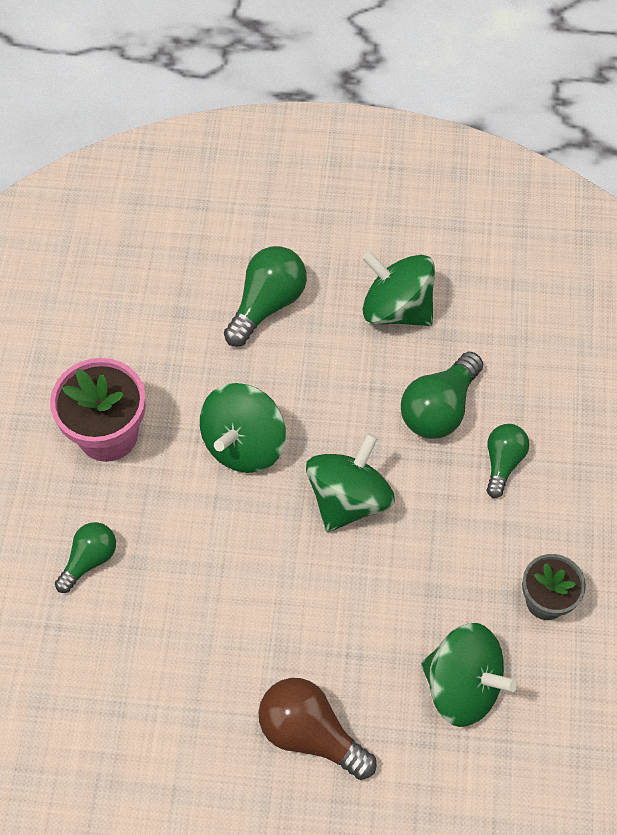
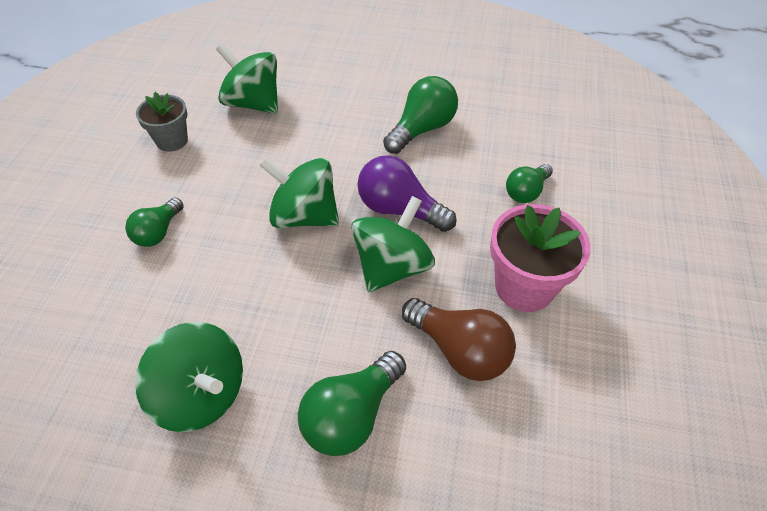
camera: 175 degrees left, 10 degrees down
(241, 519) = (399, 209): none -> purple light bulb
(310, 733) = (362, 90): brown light bulb -> brown light bulb (459, 350)
(348, 499) = (304, 216): green spinning top -> green spinning top turned 75 degrees clockwise
(439, 409) = (196, 282): green light bulb -> green light bulb (422, 129)

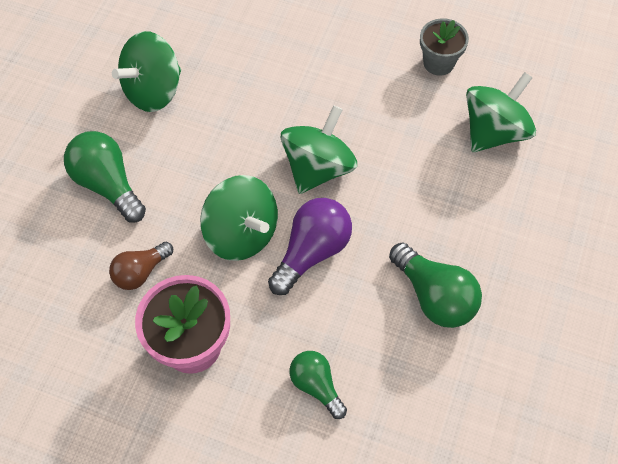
camera: 100 degrees right, 10 degrees up
(158, 232) = (318, 58): green light bulb -> none
(459, 350) = (141, 272): brown light bulb -> brown light bulb, size x0.64

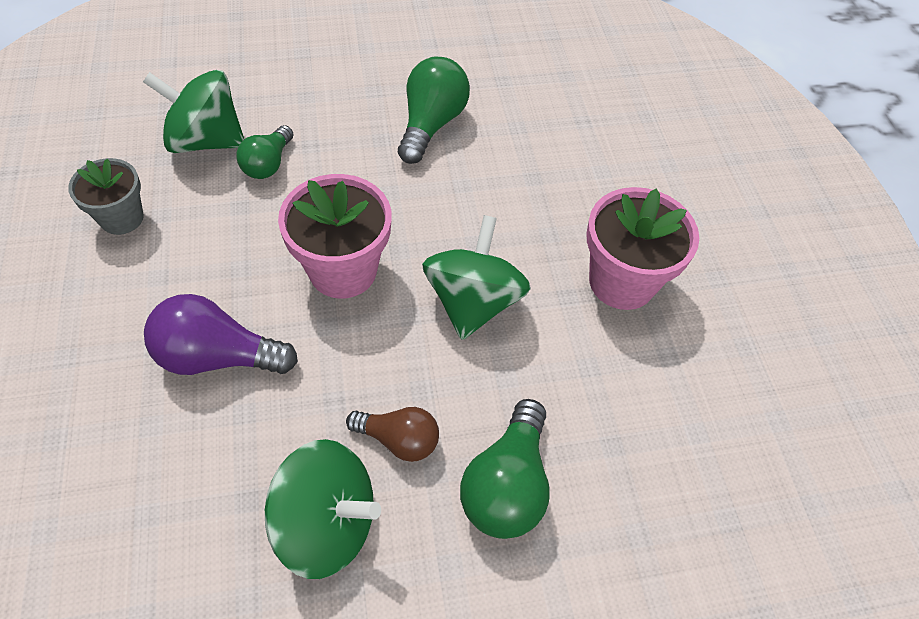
camera: 125 degrees left, 5 degrees down
(141, 272) = (586, 374): brown light bulb -> brown light bulb (398, 439)
(312, 252) = (450, 231): purple light bulb -> purple light bulb (218, 356)
(316, 386) = (578, 171): green light bulb -> green light bulb (268, 164)
(318, 168) = (343, 270): green spinning top -> pink flower pot

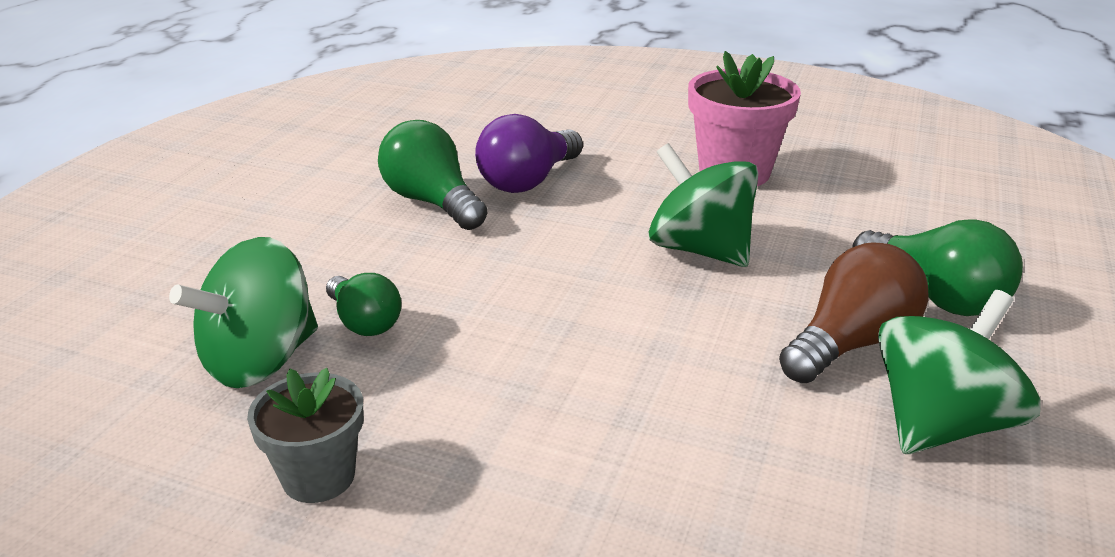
camera: 55 degrees left, 25 degrees down
(218, 356) = (648, 445): purple light bulb -> purple light bulb (528, 181)
(343, 270) = (589, 315): pink flower pot -> none
(398, 439) = (850, 344): brown light bulb -> brown light bulb, size x1.56

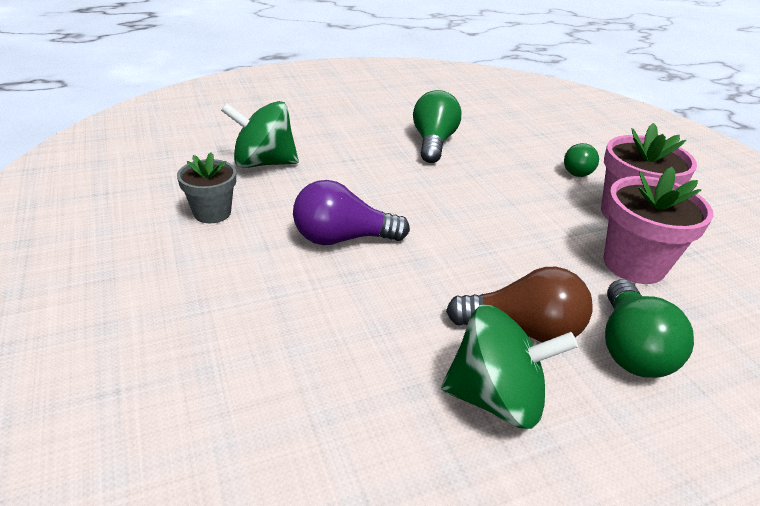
camera: 45 degrees right, 5 degrees up
(364, 322) = (320, 172): green light bulb -> green light bulb (576, 170)
(528, 181) = (496, 157): purple light bulb -> purple light bulb (342, 238)
(699, 250) = (526, 236): green spinning top -> none
(816, 218) = (634, 264): none -> pink flower pot

